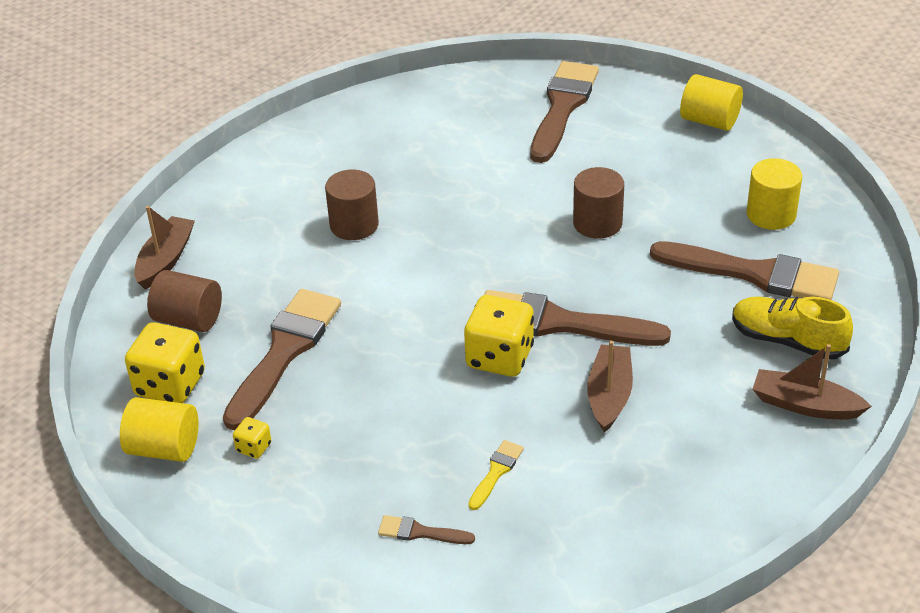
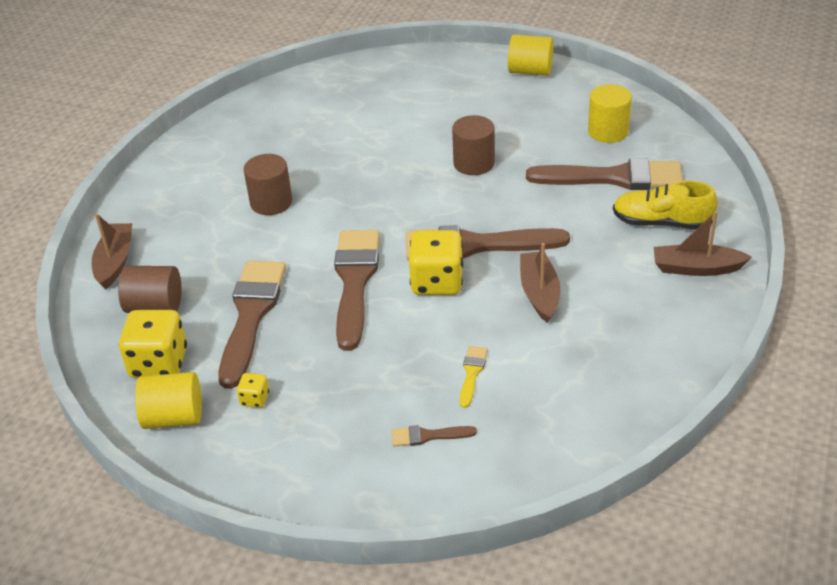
camera: 15 degrees left, 0 degrees up
(562, 107) = (409, 81): brown brush -> brown brush (355, 281)

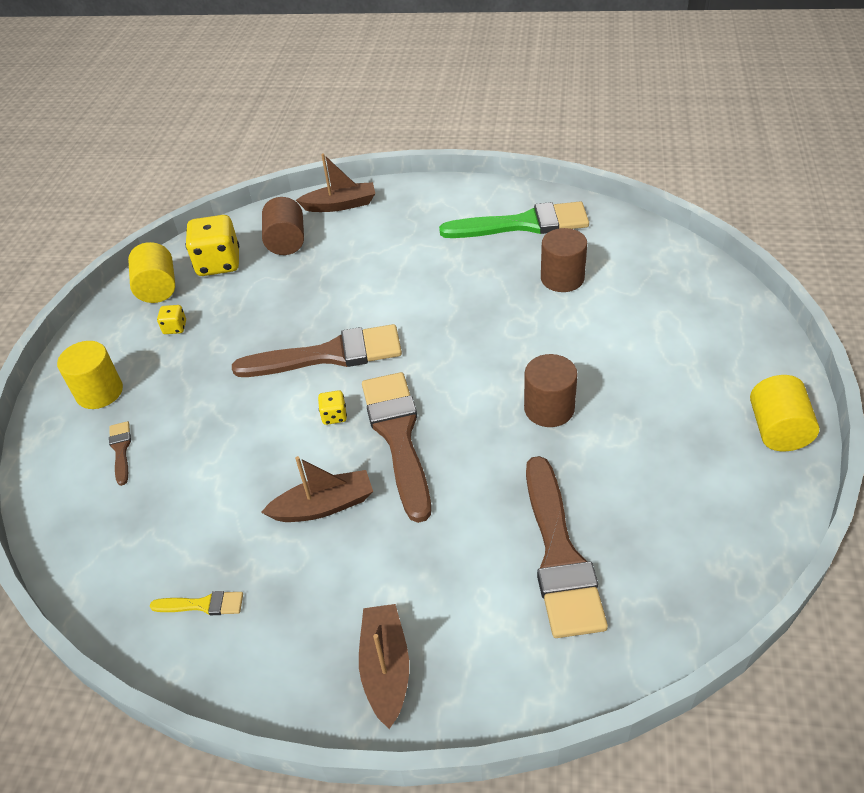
camera: 80 degrees right, 5 degrees up
(234, 146) = (523, 224): none -> green brush
(251, 315) = (277, 299): brown brush -> none
(271, 202) = (439, 271): brown cylinder -> brown cylinder (562, 278)
(437, 282) = (334, 416): yellow dice -> yellow dice, size x0.47
(472, 373) = (200, 468): yellow brush -> yellow brush (203, 605)
(608, 131) = (665, 536): yellow cylinder -> yellow cylinder (99, 392)
(661, 223) = (474, 619): yellow shoe -> none

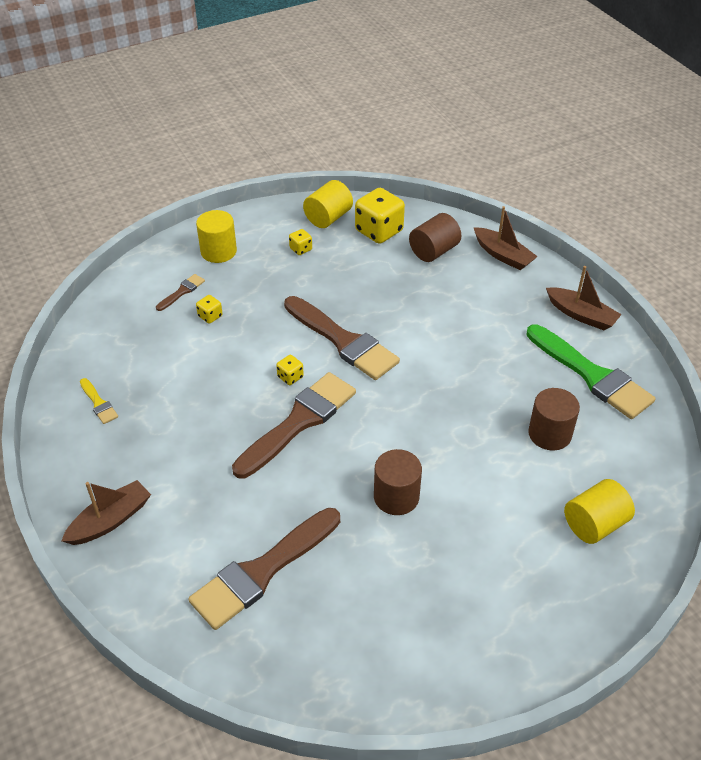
camera: 50 degrees right, 0 degrees up
(184, 442) = (210, 316): none -> yellow dice
(324, 506) = (211, 417): brown boat -> brown boat (581, 315)
(777, 430) = (499, 666): yellow cylinder -> yellow cylinder (594, 524)

